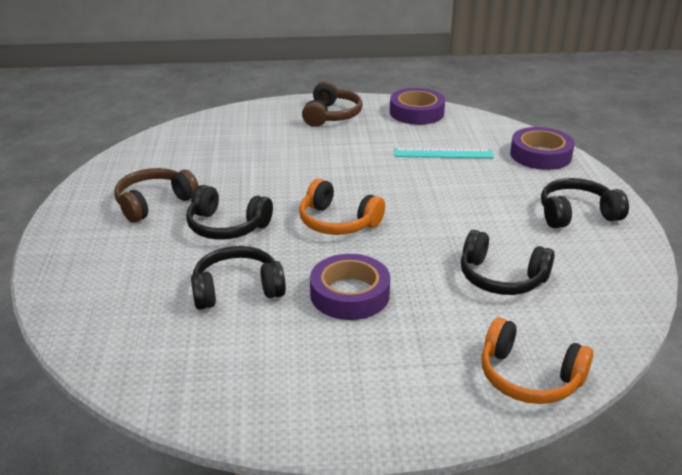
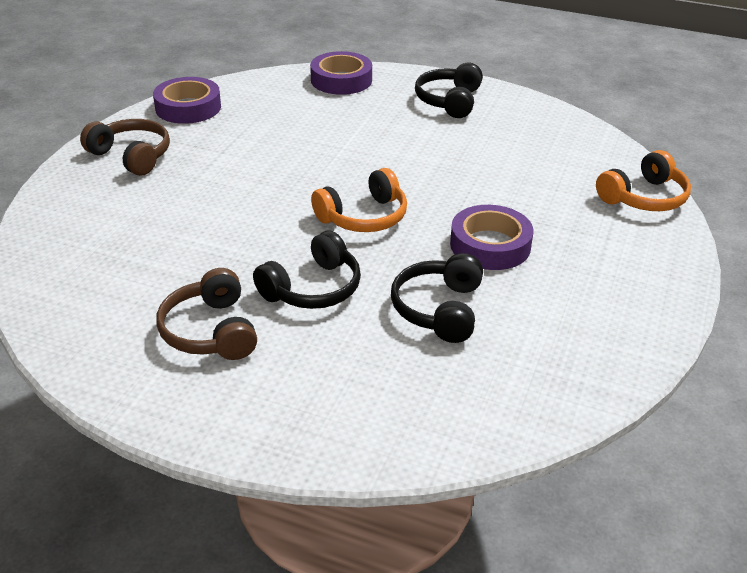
camera: 65 degrees left, 5 degrees up
(443, 153) = (289, 122): turquoise ruler -> none
(501, 278) = (515, 165): black headphones -> none

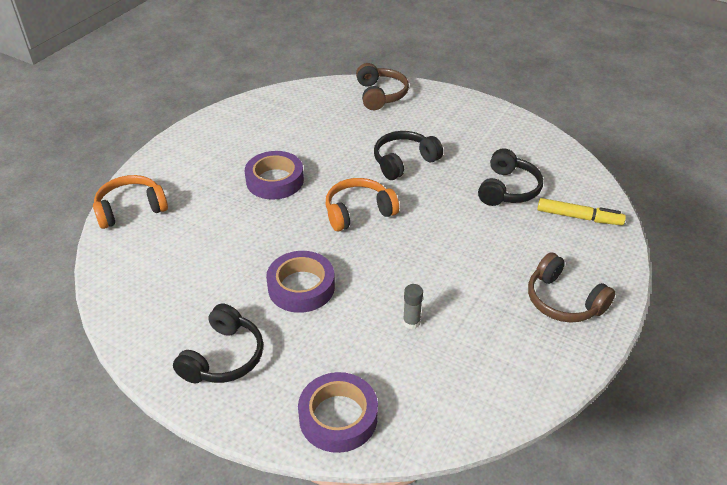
camera: 170 degrees left, 5 degrees up
(74, 234) = (579, 217): none -> yellow marker
(188, 107) = (524, 377): purple tape -> purple tape (301, 287)
(211, 331) = (467, 142): brown headphones -> brown headphones (380, 95)
(288, 131) = (411, 322): none -> grey glue stick
(439, 309) = (328, 142): black headphones -> black headphones (508, 189)

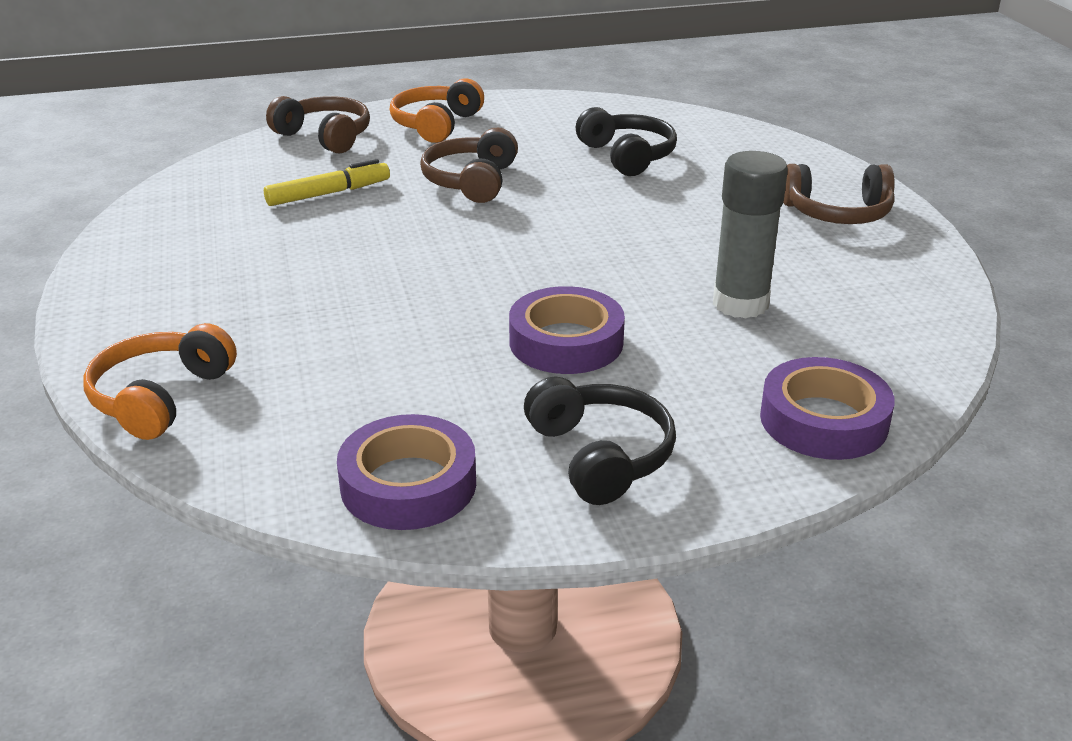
camera: 45 degrees left, 10 degrees down
(275, 180) = (335, 267): purple tape -> purple tape (408, 484)
(358, 212) = (503, 246): orange headphones -> orange headphones (436, 125)
(404, 162) = (472, 181): black headphones -> brown headphones
(411, 322) = (740, 303): grey glue stick -> grey glue stick, size x2.06
(579, 217) = (733, 147): yellow marker -> yellow marker (328, 193)

